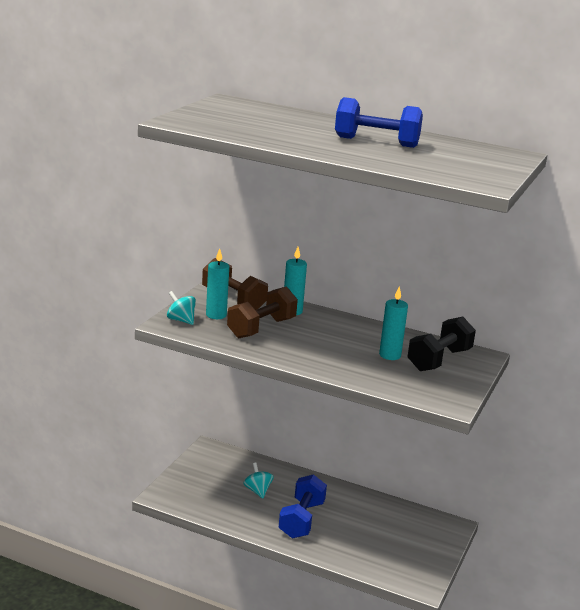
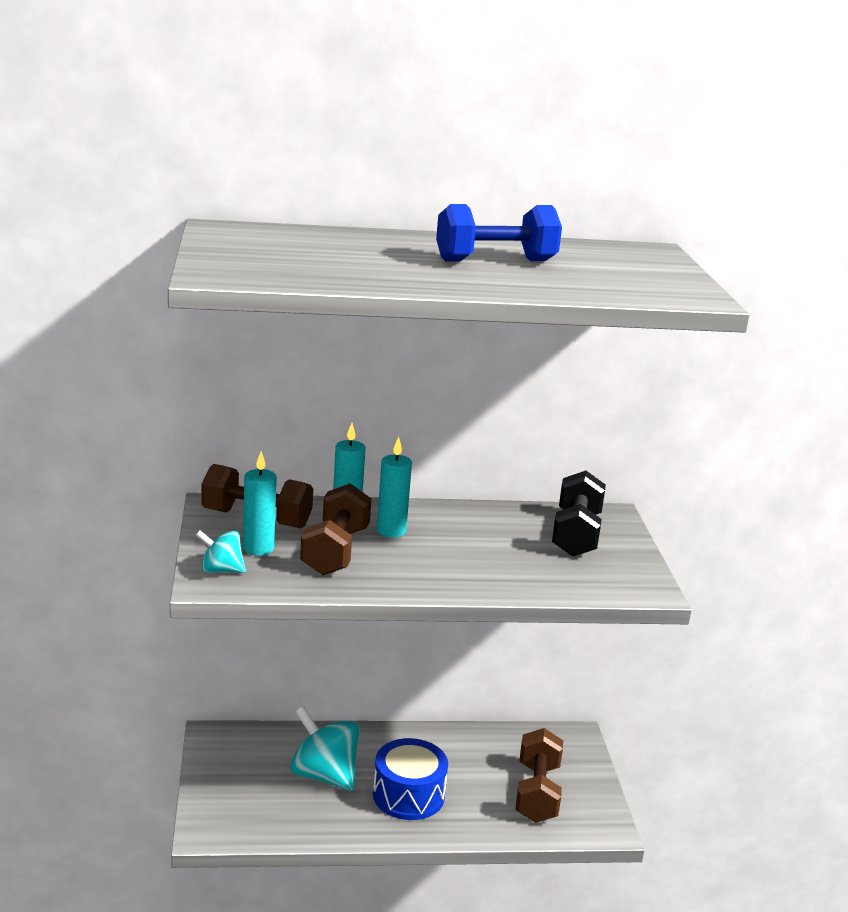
camera: 30 degrees left, 0 degrees up
(257, 491) = (324, 775): turquoise spinning top -> turquoise spinning top, size x1.80
(301, 520) = (408, 795): blue dumbbell -> blue drum
(390, 355) = (519, 544): turquoise candle -> turquoise candle (391, 531)
(390, 548) = (537, 793): none -> brown dumbbell

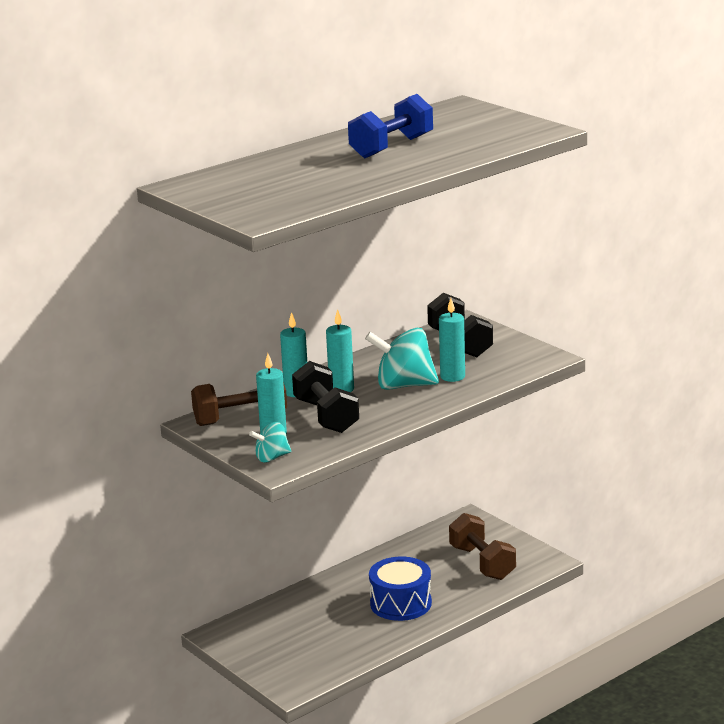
camera: 30 degrees left, 0 degrees up
(324, 775) = (328, 619): turquoise spinning top -> turquoise spinning top (404, 385)
(335, 551) = (326, 416): brown dumbbell -> black dumbbell
(518, 566) = (452, 377): none -> turquoise candle

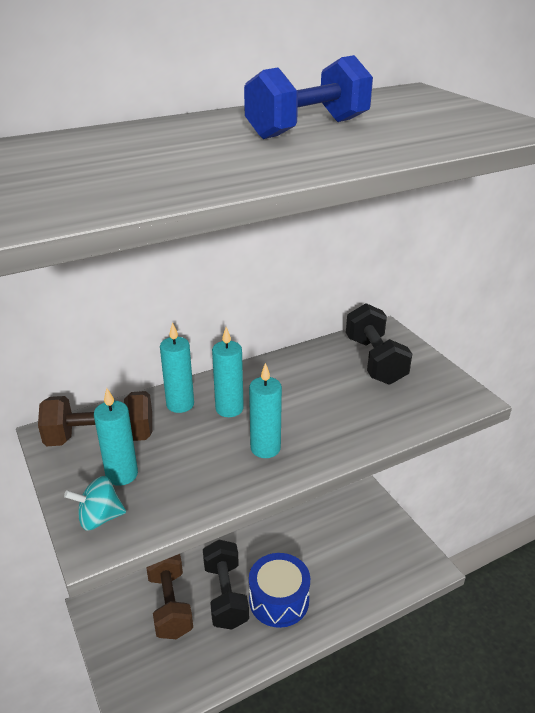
camera: 10 degrees right, 10 degrees up
(326, 416) = (195, 451): black dumbbell -> black dumbbell (225, 595)
(404, 385) = (299, 415): turquoise spinning top -> none
(452, 377) = (356, 410): turquoise candle -> turquoise candle (265, 448)
(482, 563) = (368, 557): brown dumbbell -> brown dumbbell (170, 604)

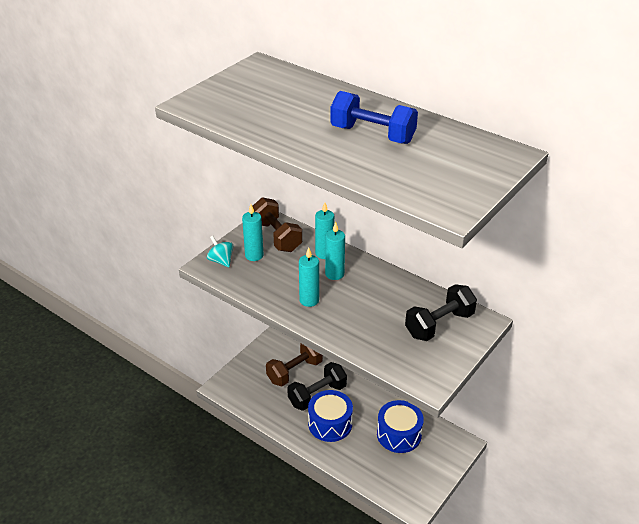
camera: 65 degrees right, 5 degrees up
(328, 539) = (399, 434): none -> blue drum

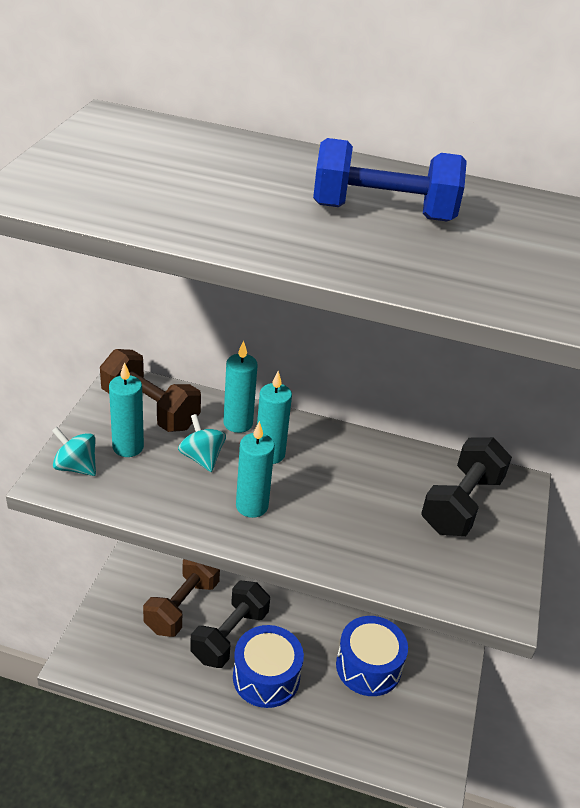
camera: 25 degrees left, 0 degrees up
(293, 269) = (202, 458): none -> turquoise spinning top

